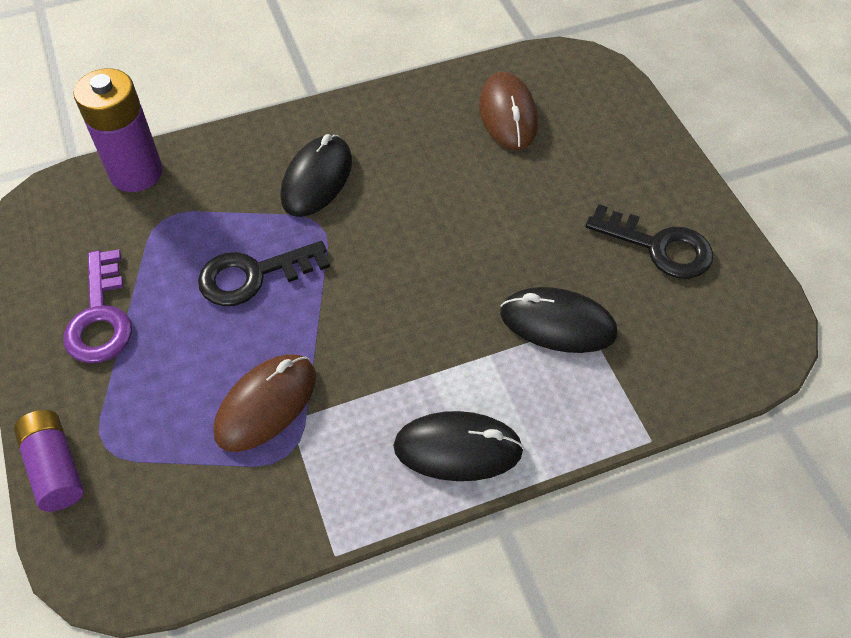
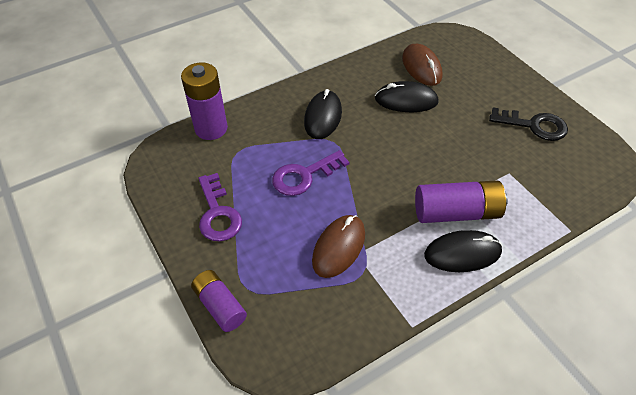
camera: 10 degrees left, 5 degrees down
(253, 275) = (304, 176): black key -> purple key
(474, 378) = (456, 212): none -> purple battery
(557, 323) = (493, 175): black mouse -> black mouse (406, 100)

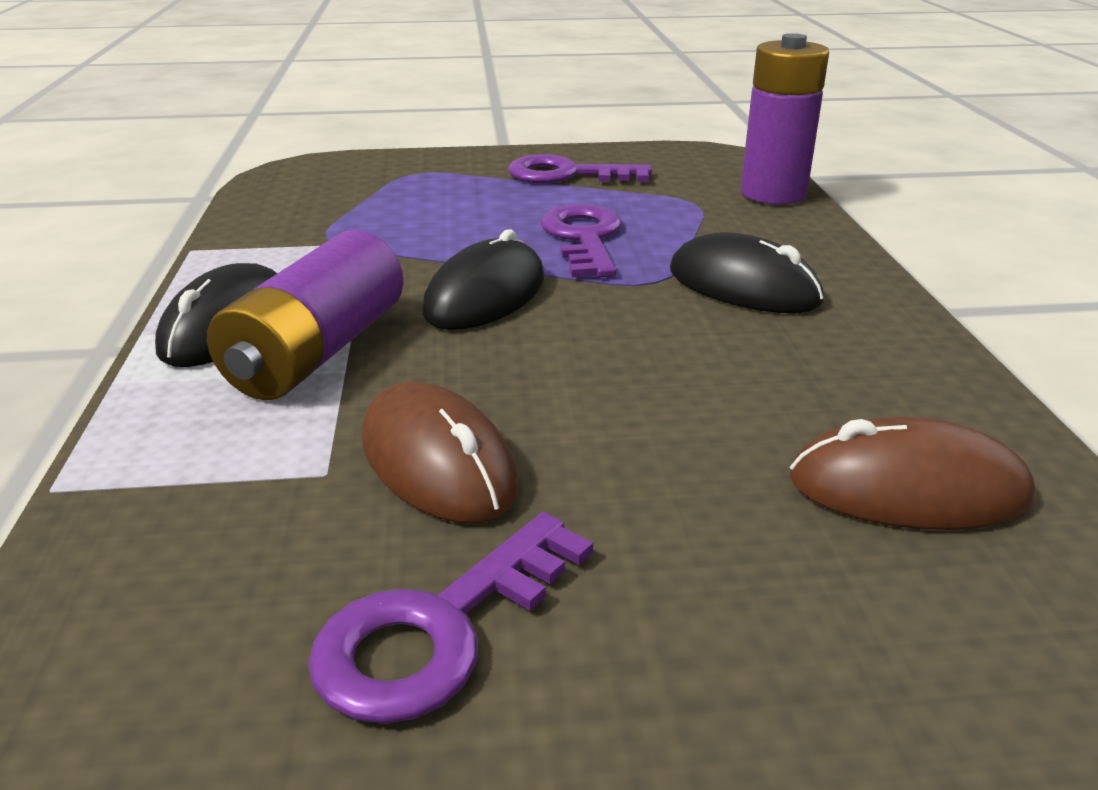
camera: 115 degrees right, 20 degrees down
(220, 306) = (411, 158): purple battery -> none
(338, 247) = (397, 232): brown mouse -> brown mouse (438, 462)
(406, 100) = (743, 405): black mouse -> black mouse (485, 295)
(534, 125) = (439, 629): black key -> purple key

